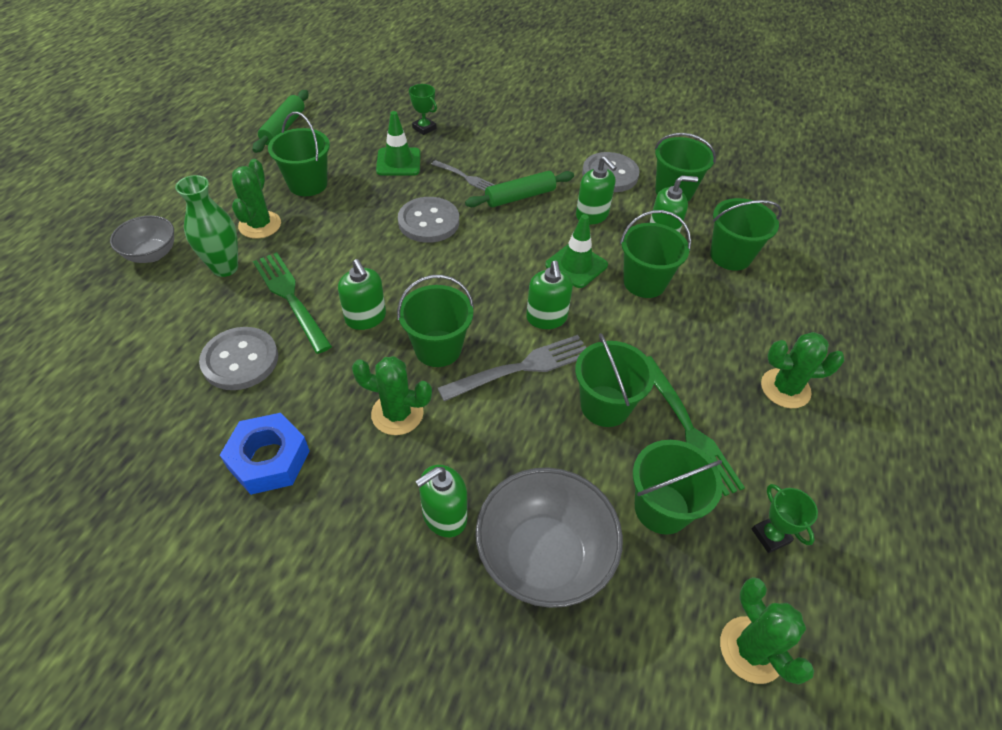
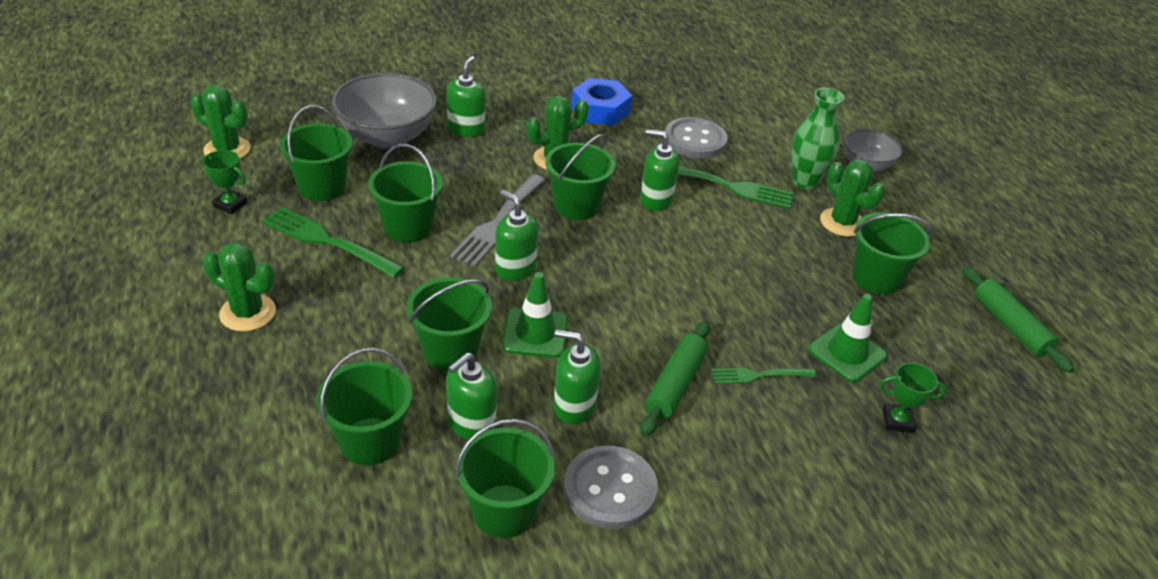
camera: 140 degrees right, 10 degrees down
(428, 222) = (722, 302): grey button -> none
(465, 177) = (759, 375): grey fork -> green fork
(785, 388) = (248, 313): green cactus -> green cactus turned 60 degrees clockwise

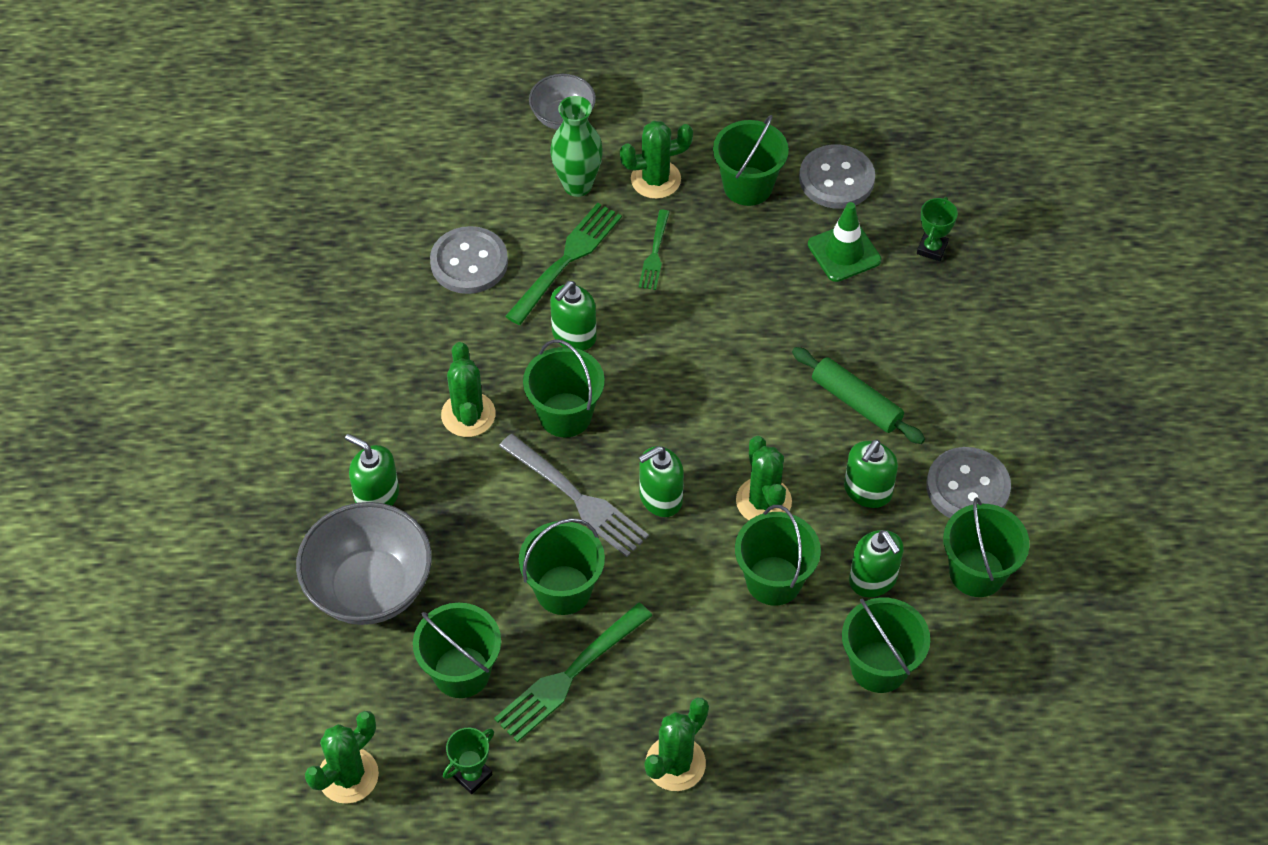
camera: 70 degrees left, 15 degrees up
(535, 333) = (763, 501): green traffic cone -> green cactus
(600, 109) = (375, 341): blue nut -> none
(759, 375) = (858, 332): green fork -> green fork (655, 253)
(930, 336) = (836, 179): none -> grey button
(1010, 326) = (836, 111): green rolling pin -> none

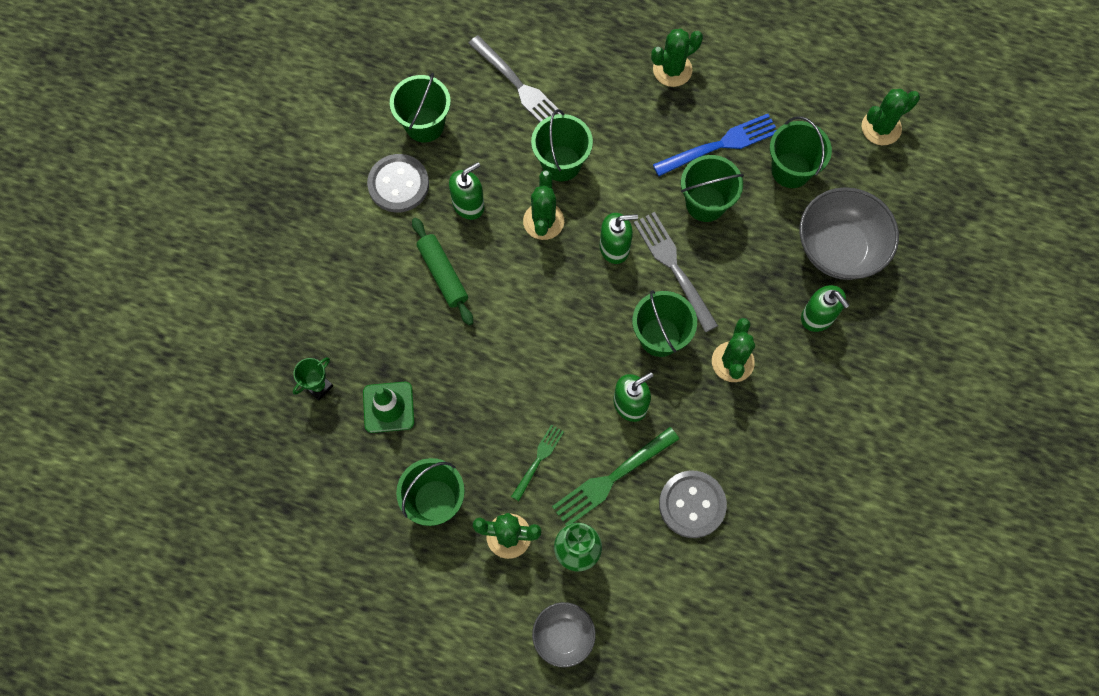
camera: 160 degrees left, 15 degrees up
(472, 775) = (802, 103): green trophy -> none
(570, 675) = (720, 145): green fork -> blue fork
(836, 179) = (359, 482): grey button -> none
(873, 579) = (495, 142): green soap dispenser -> none
(879, 667) = (519, 86): green bucket -> grey fork

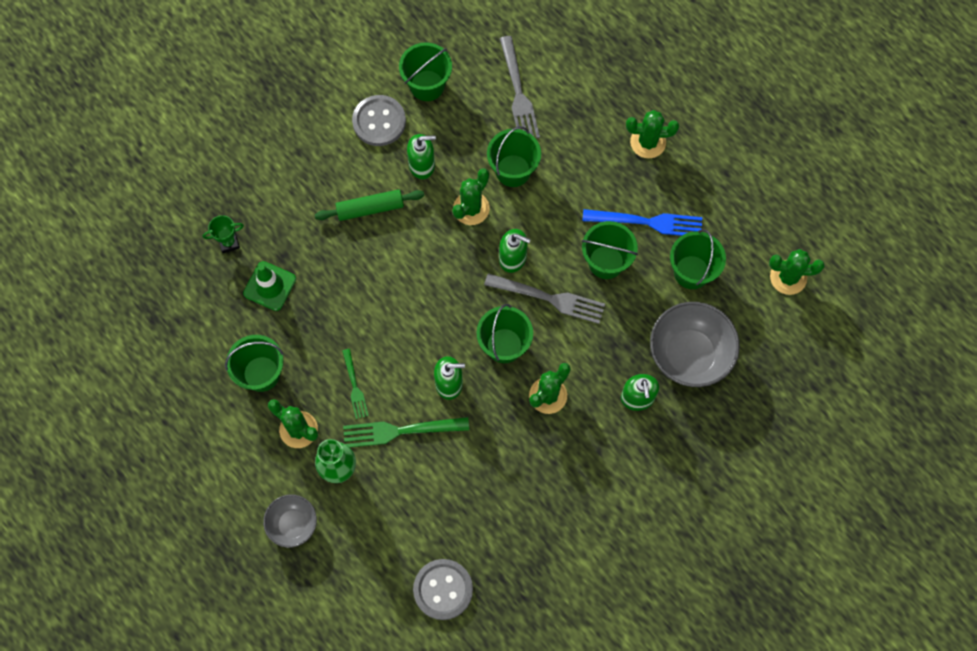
camera: 30 degrees right, 0 degrees up
(443, 274) = (370, 208): green rolling pin -> green rolling pin turned 75 degrees clockwise
(538, 460) = (354, 386): green fork -> green fork turned 105 degrees clockwise
(674, 267) = (549, 298): grey fork -> grey fork turned 105 degrees clockwise
(692, 504) = (448, 484): grey button -> grey button (443, 589)

